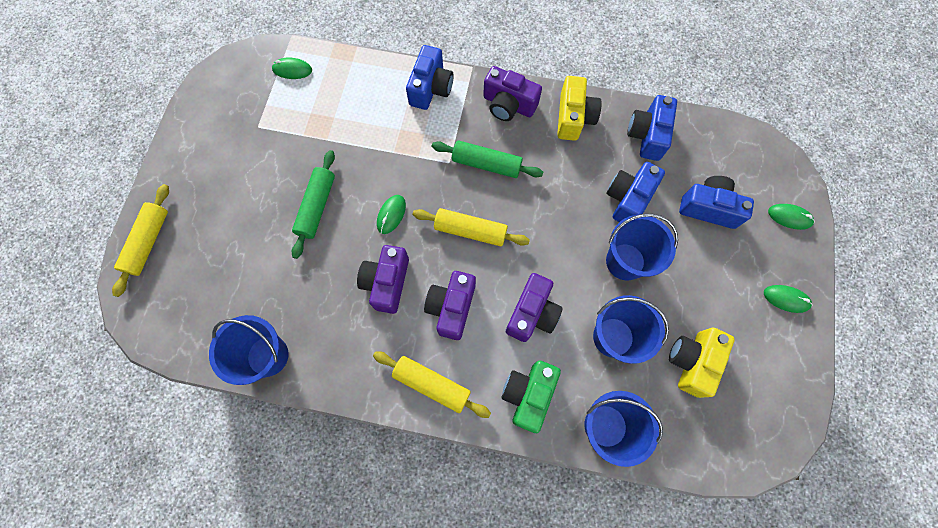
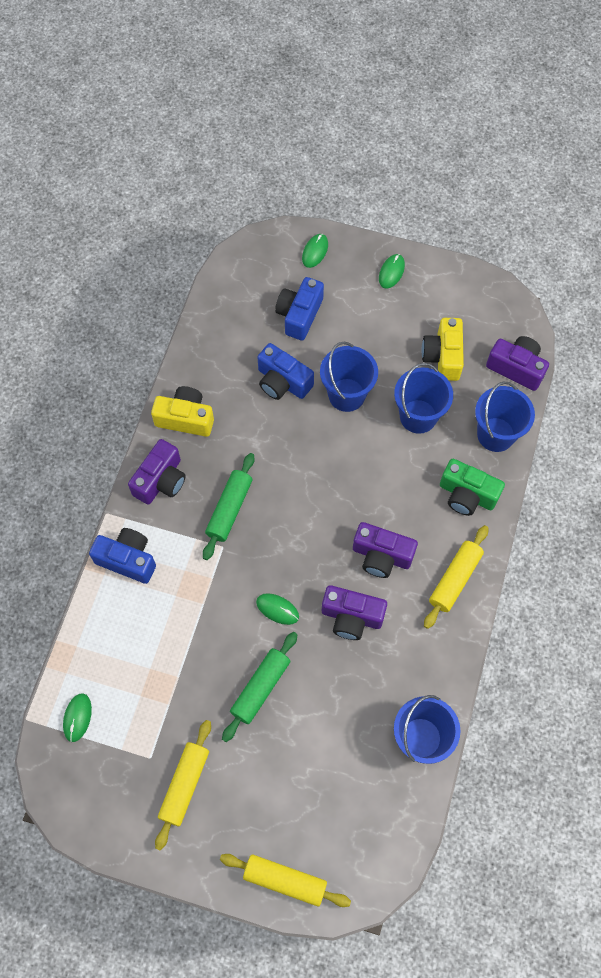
camera: 85 degrees left, 5 degrees down
(317, 207) = (260, 688): green rolling pin -> green rolling pin turned 75 degrees counterclockwise
(470, 231) = (303, 531): yellow rolling pin -> yellow rolling pin (185, 785)
(532, 313) = (391, 483): purple camera -> purple camera (516, 368)
(647, 135) = (215, 353): blue camera -> none
(692, 361) = (443, 356): yellow camera -> yellow camera turned 60 degrees clockwise

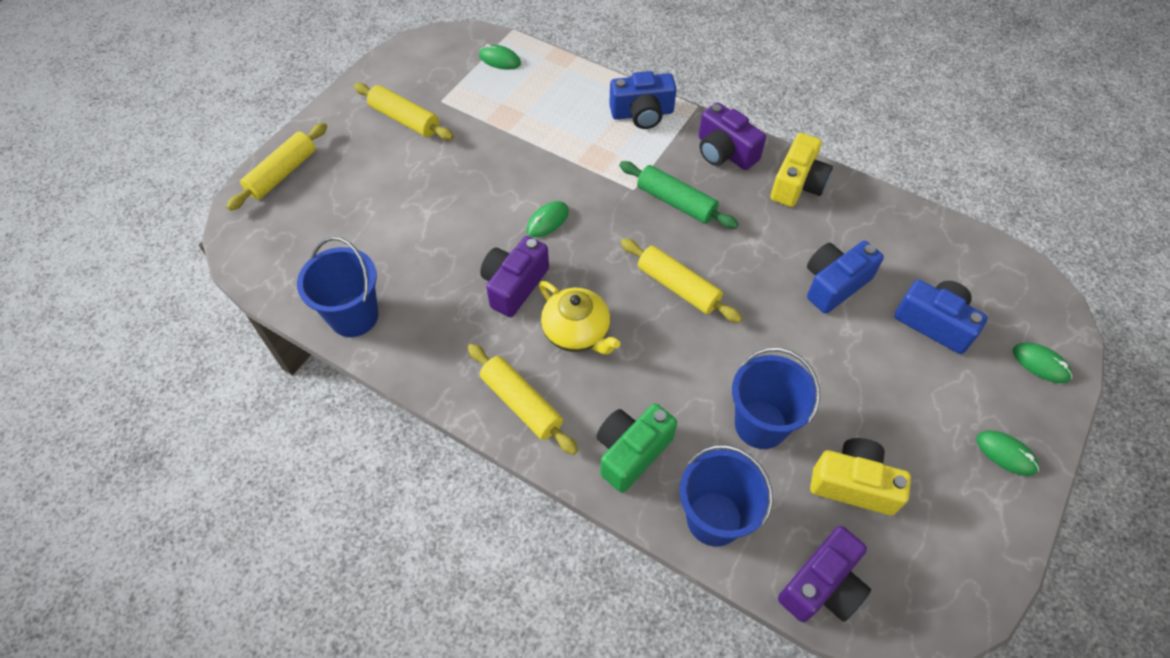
camera: 105 degrees right, 10 degrees down
(127, 559) = (642, 114): blue camera -> blue camera turned 45 degrees clockwise
(260, 688) = (470, 190): green rolling pin -> none
(317, 491) = (678, 287): none -> yellow rolling pin
(347, 395) = (806, 348): blue bucket -> none
(381, 556) = (577, 332): purple camera -> yellow teapot

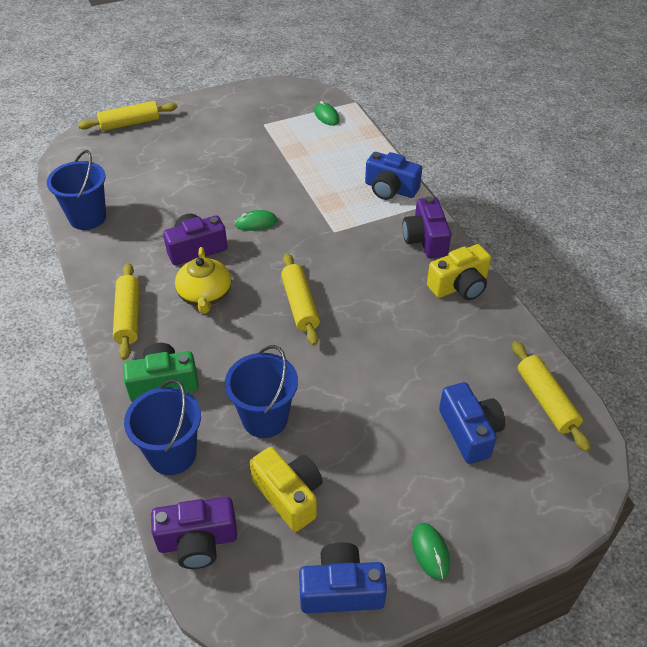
camera: 35 degrees right, 10 degrees down
(405, 119) = (230, 125): yellow rolling pin -> yellow rolling pin (546, 401)
(676, 202) = (355, 253): green rolling pin -> none
(834, 284) = (416, 363): blue camera -> blue camera (341, 589)
(1040, 364) = (531, 511): green mouse -> none

